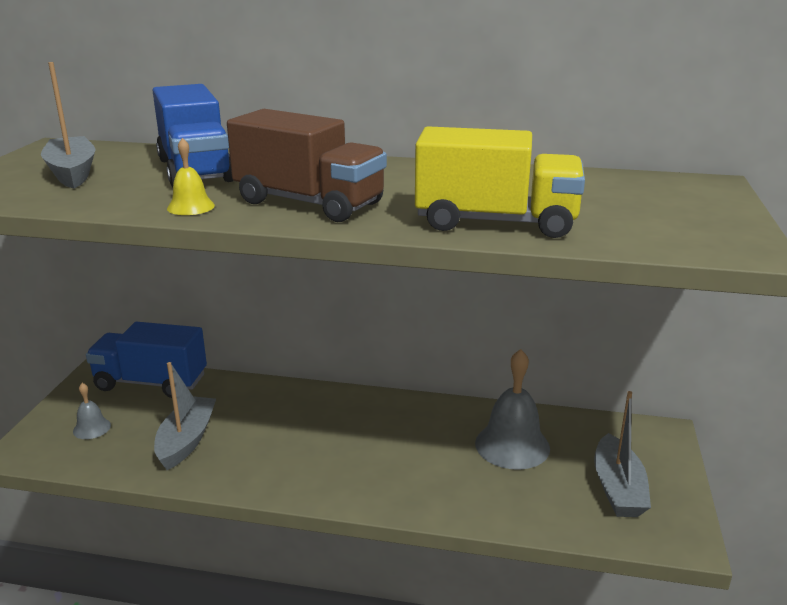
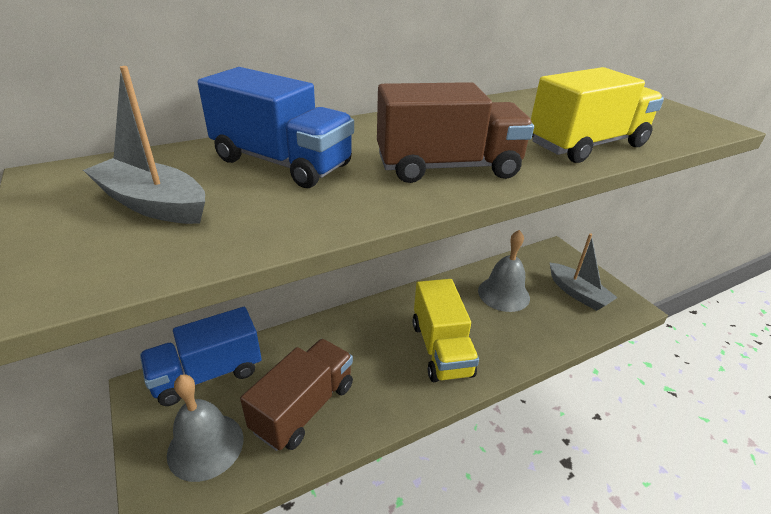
camera: 40 degrees left, 10 degrees up
(92, 428) = (205, 446): grey bell -> grey bell, size x2.00
(186, 440) = (304, 407): grey boat -> brown truck
(191, 207) = (367, 203): yellow bell -> none
(365, 459) = (441, 349): none -> yellow truck

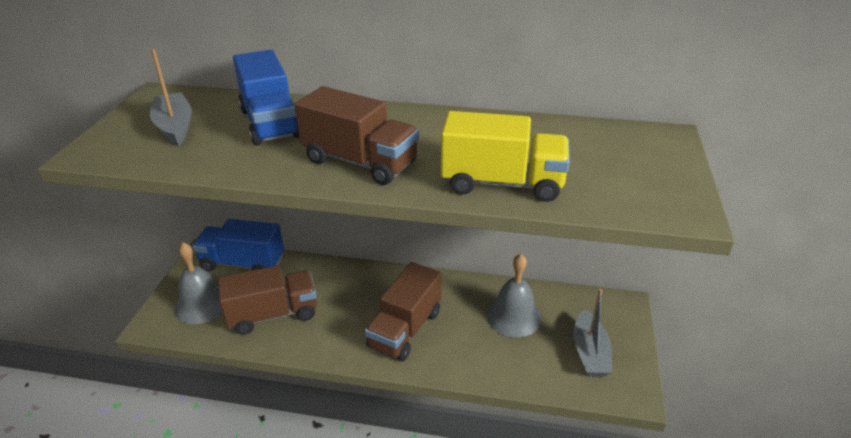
camera: 40 degrees right, 0 degrees up
(441, 349) = (405, 329): yellow truck -> brown truck

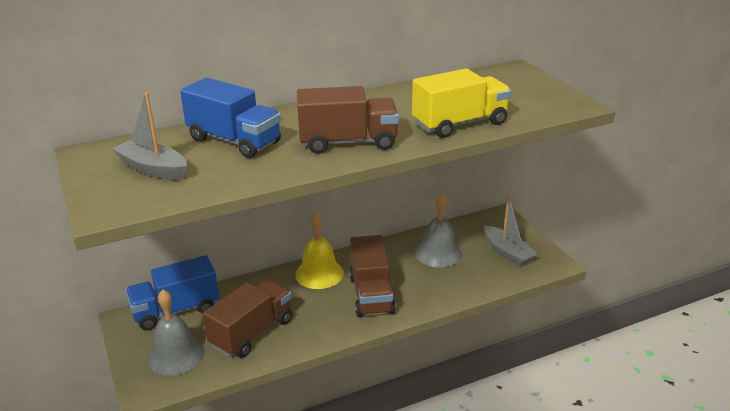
camera: 35 degrees left, 5 degrees down
(382, 284) = (319, 274): none -> yellow bell

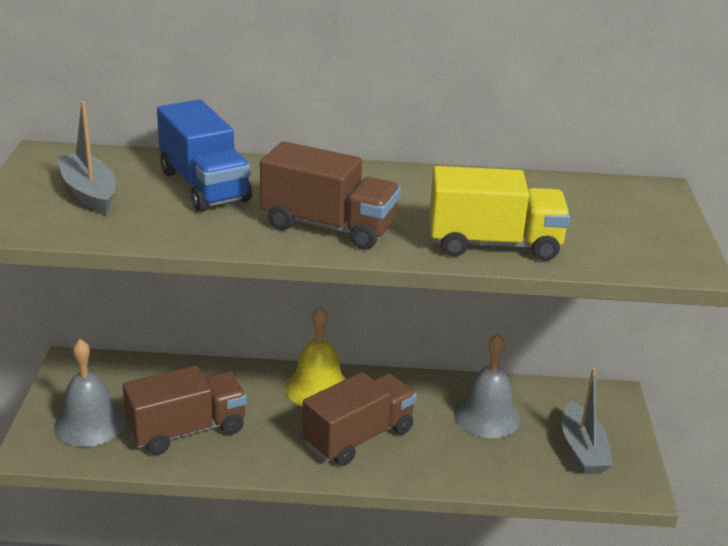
camera: 25 degrees right, 0 degrees up
(176, 310) = (128, 372): blue truck -> none
(371, 294) = (359, 437): brown truck -> brown truck turned 150 degrees counterclockwise

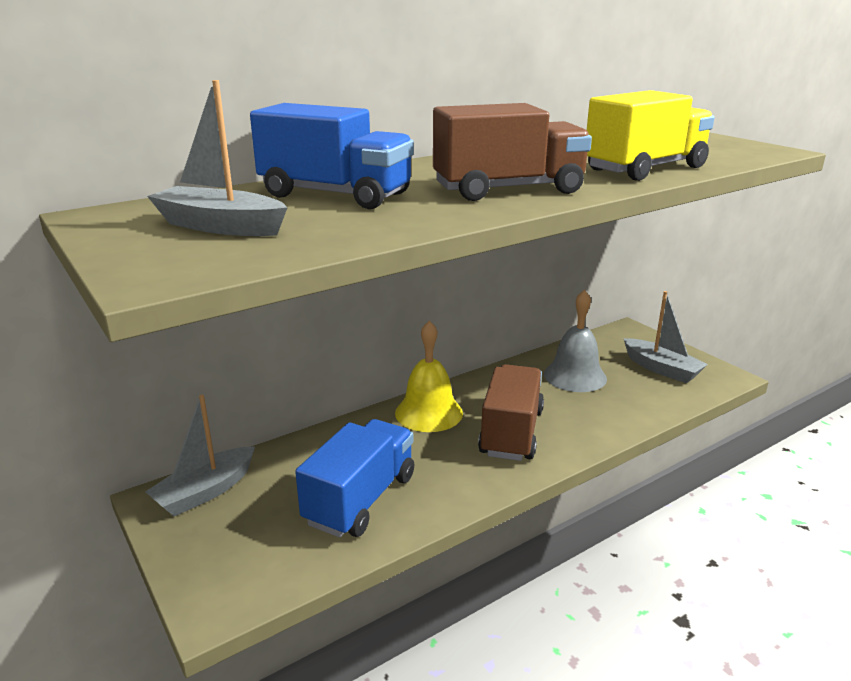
camera: 35 degrees left, 5 degrees down
(90, 423) = (251, 544): grey bell -> none
(103, 372) = (205, 492): none -> grey boat
(187, 430) = (361, 499): brown truck -> blue truck

